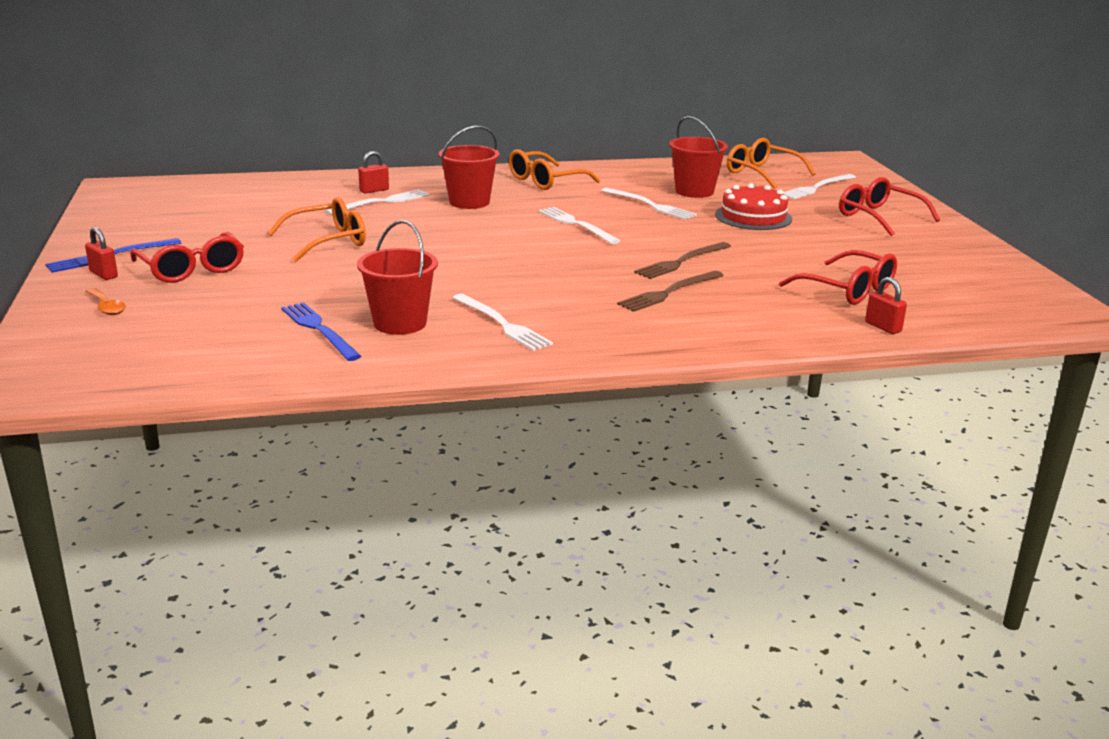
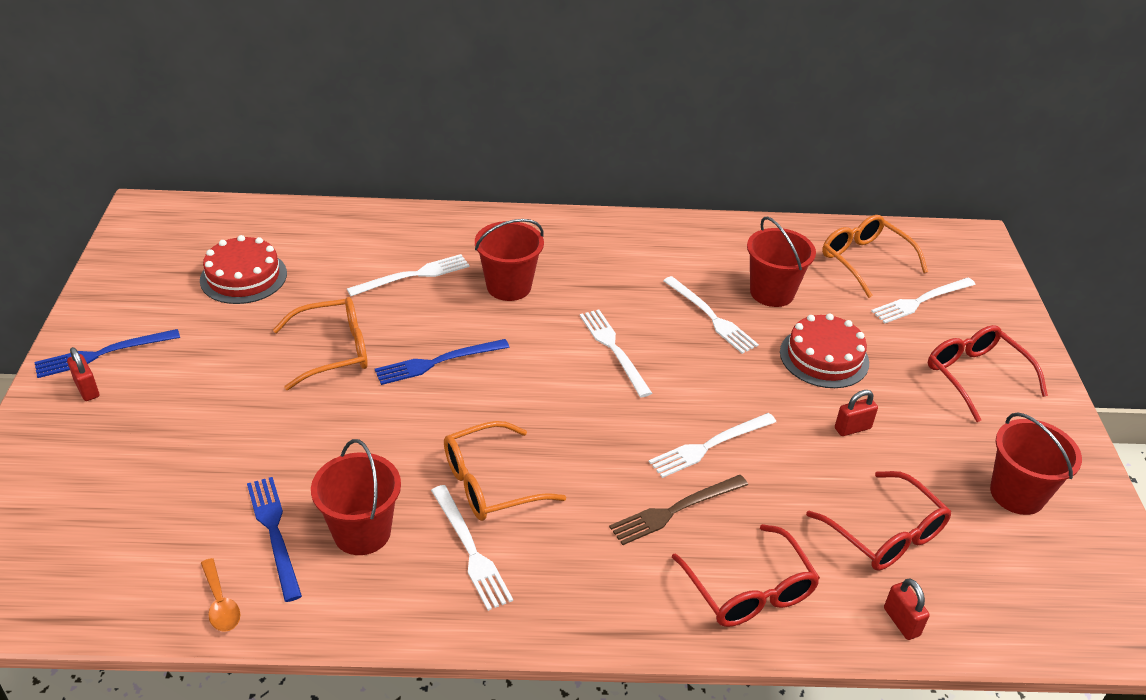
camera: 10 degrees right, 15 degrees up
(106, 307) = (73, 455): orange spoon -> orange spoon (220, 603)
(191, 269) = (178, 390): red glasses -> red glasses (748, 589)
(226, 212) = (243, 277): none -> red cake
(374, 190) = (412, 249): red padlock -> red padlock (852, 428)
(425, 240) = (438, 362): none -> blue fork
(546, 181) = (608, 250): orange glasses -> orange glasses (491, 483)
(681, 262) = (709, 446): brown fork -> white fork
(941, 265) = (1017, 494): none -> red bucket

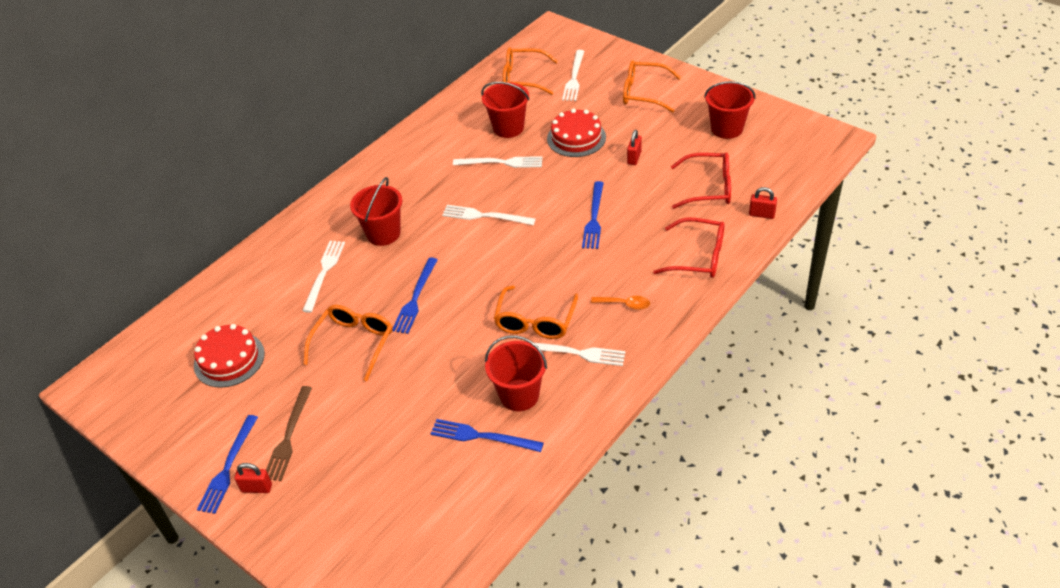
camera: 45 degrees left, 5 degrees up
(220, 603) = (514, 484): orange spoon -> orange spoon (625, 304)
(675, 510) = (624, 256): brown fork -> brown fork (288, 436)
(709, 446) = (594, 218): white fork -> blue fork
(976, 377) = (644, 93): red glasses -> orange glasses

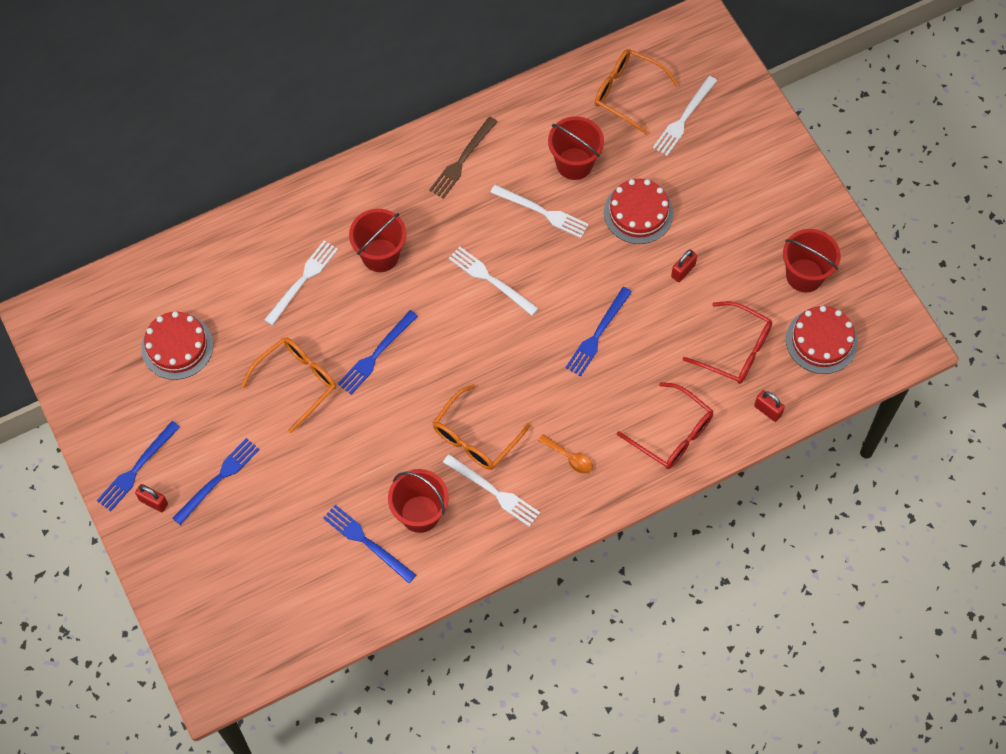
camera: 20 degrees right, 20 degrees up
(288, 436) = (199, 460): brown fork -> brown fork (462, 160)
(314, 444) = (218, 479): none -> blue fork
(644, 93) = (747, 180): orange glasses -> none
(769, 159) = (821, 341): none -> red cake

